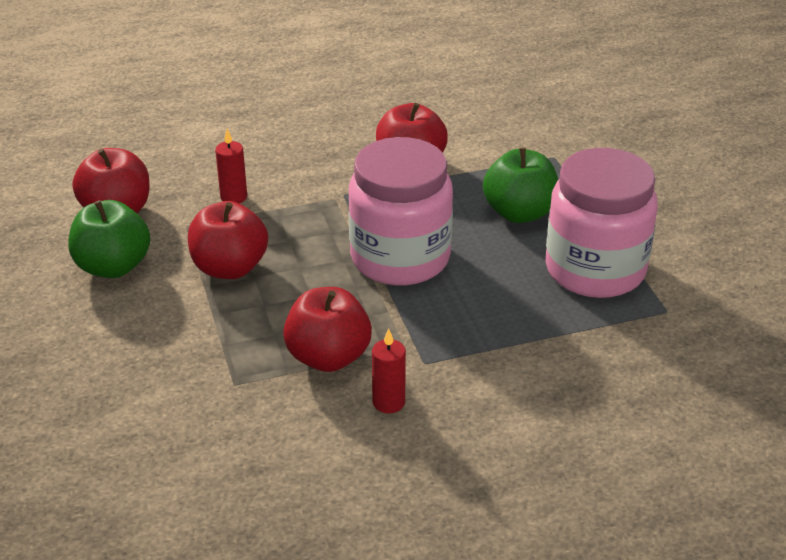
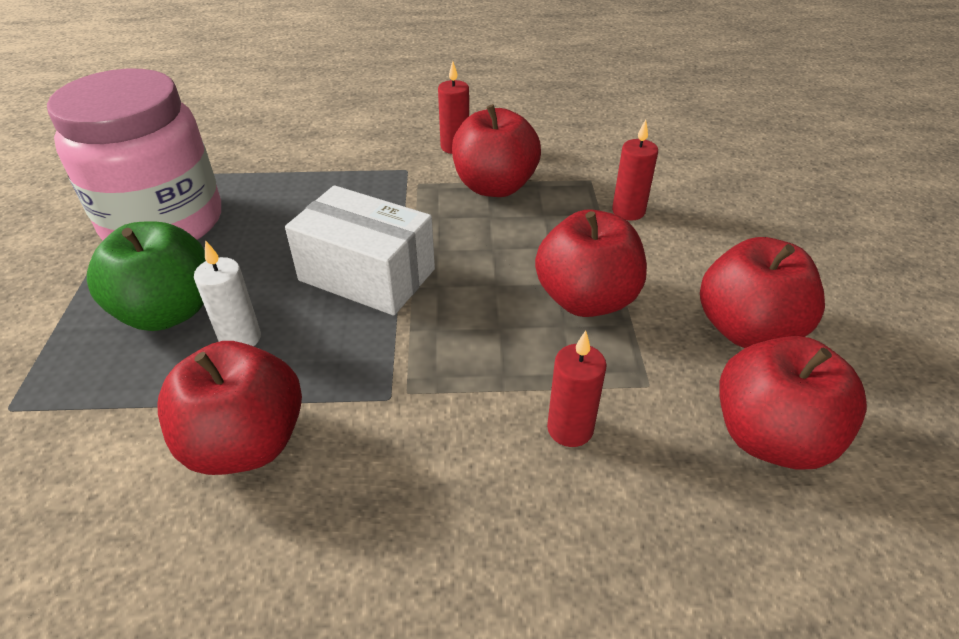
camera: 165 degrees left, 5 degrees up
(113, 267) = (747, 330): green apple -> red apple
(196, 351) = (628, 211): none -> red candle
(400, 258) = (367, 275): pink jar -> white box
(456, 207) = (240, 338): none -> white candle

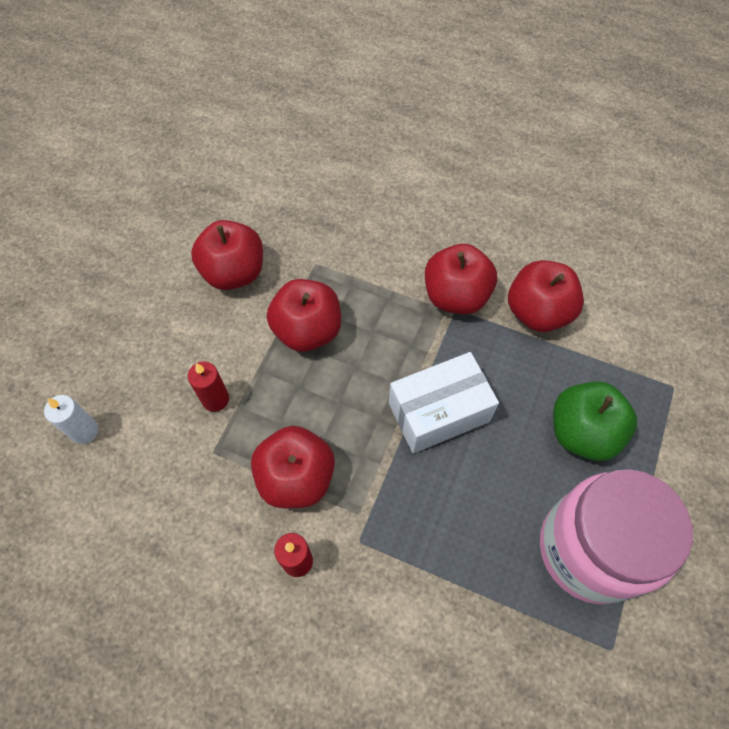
camera: 155 degrees left, 20 degrees up
(240, 338) = (534, 387): white candle -> white candle (84, 431)
(367, 275) = (438, 412): white box -> white box turned 75 degrees counterclockwise
(570, 429) = (372, 257): red candle -> none
(770, 437) = (281, 217): red apple -> red apple (456, 296)

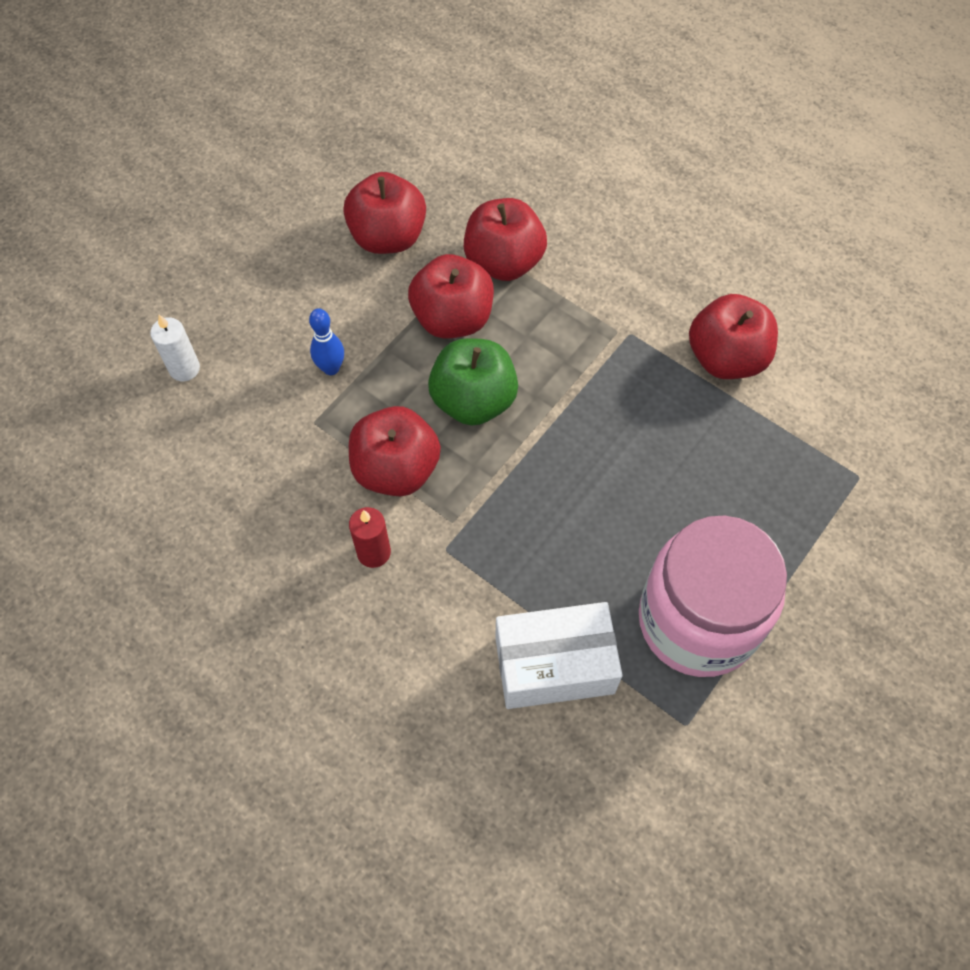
camera: 15 degrees right, 0 degrees up
(215, 399) = (331, 368): red candle -> blue bowling pin
(438, 412) = (574, 440): white box -> white box (554, 665)
(456, 296) = (635, 319): red apple -> red apple (504, 262)
(582, 432) = (732, 499): green apple -> green apple (473, 400)

